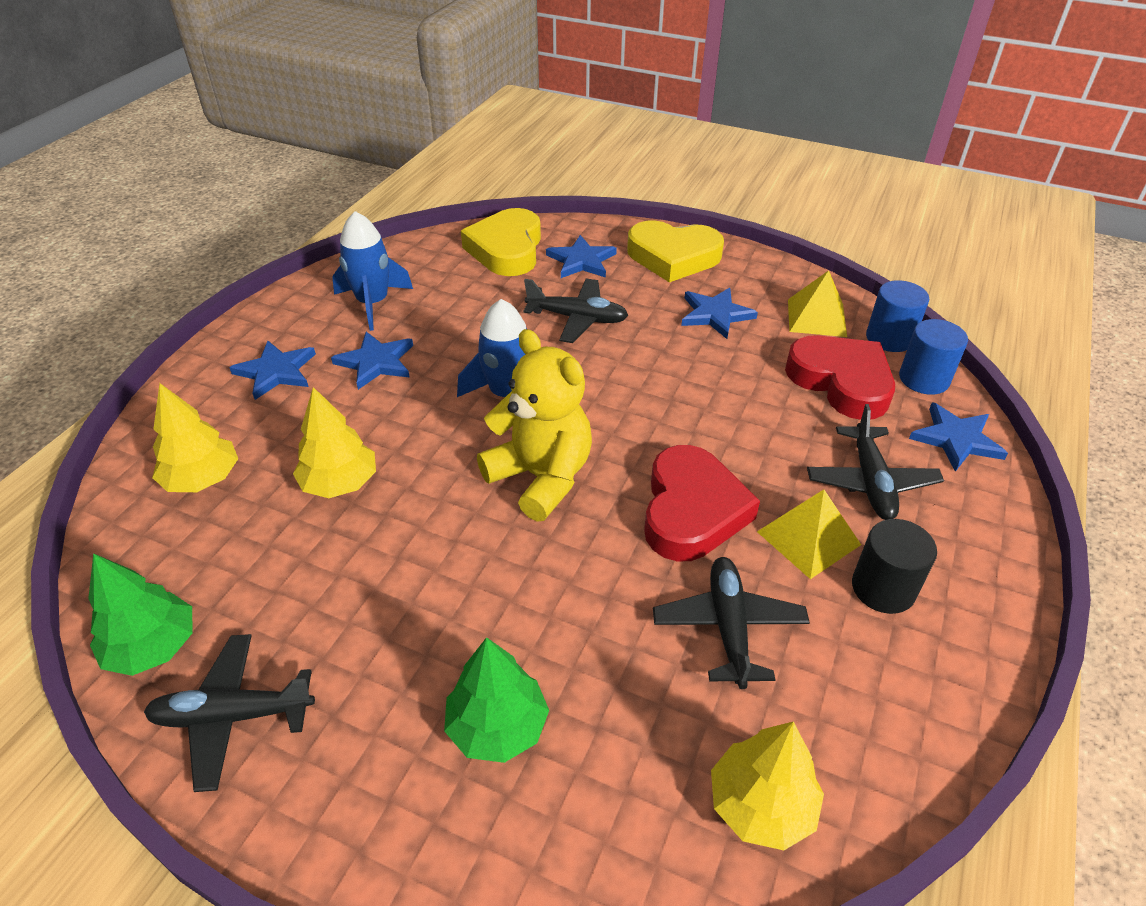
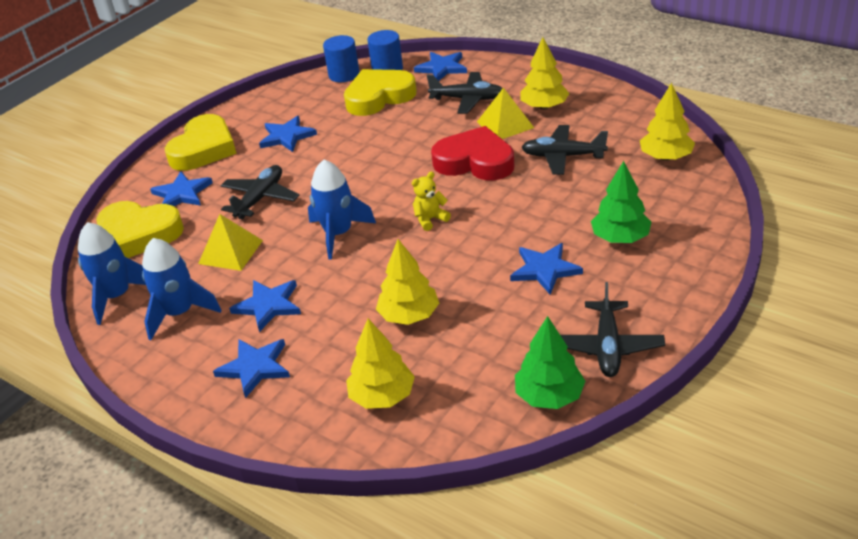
camera: 75 degrees left, 5 degrees down
(405, 259) = (117, 296): none -> blue rocket
(420, 622) = (545, 270): none -> blue star
(541, 477) = (430, 219): yellow teddy bear -> yellow teddy bear, size x0.46
(816, 317) = (310, 97): yellow pyramid -> yellow pyramid (230, 252)
(841, 382) = (379, 97): red heart -> yellow heart
(883, 588) = (544, 107): black cylinder -> yellow tree

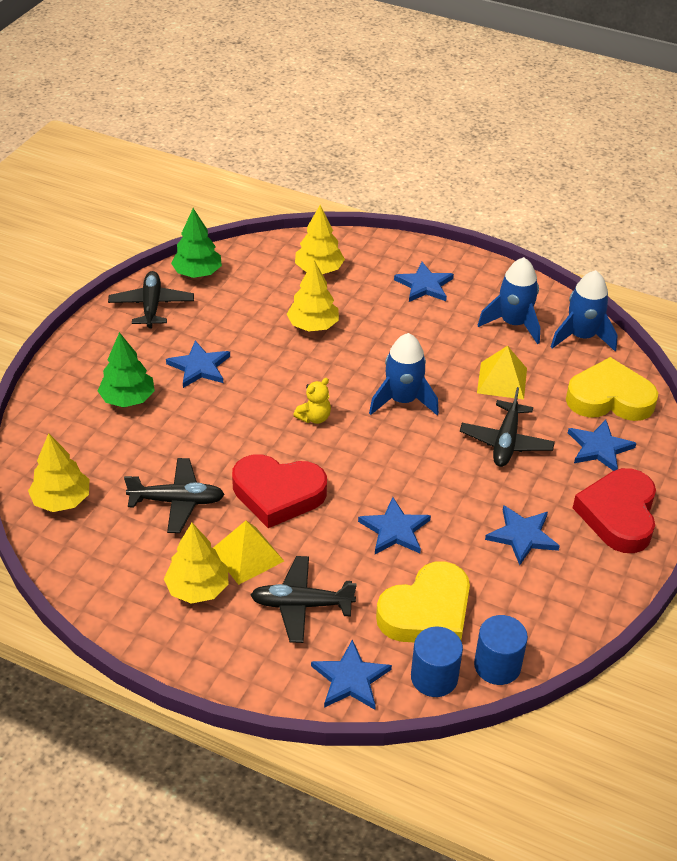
camera: 165 degrees right, 5 degrees up
(203, 149) = (618, 515): yellow heart -> red heart
(268, 305) = (438, 331): blue star -> blue star (395, 530)

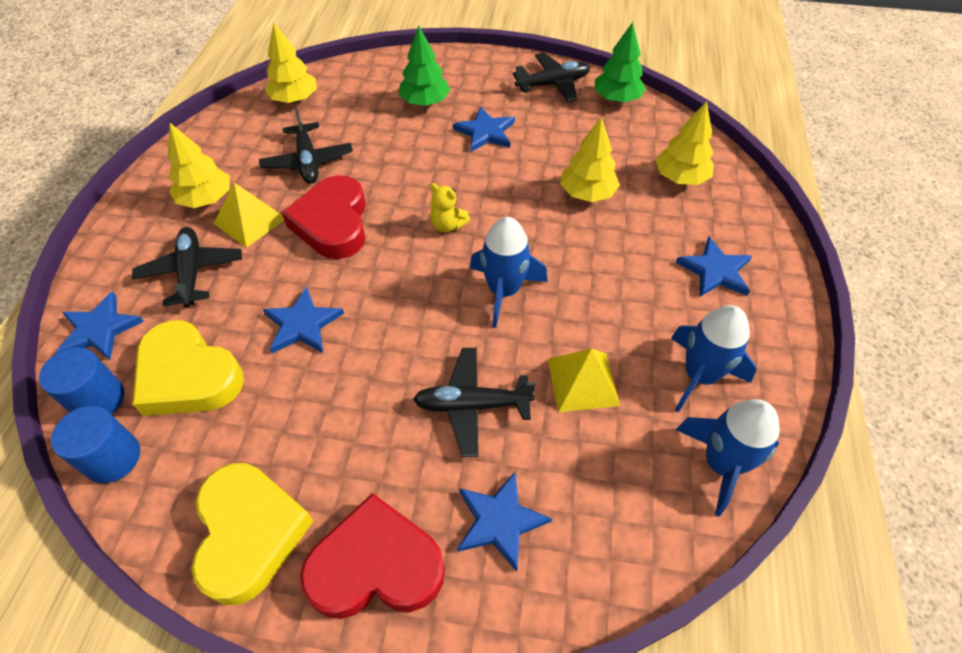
camera: 75 degrees right, 10 degrees up
(522, 536) = (315, 451): blue star -> none
(609, 398) = (607, 521): yellow heart -> yellow heart (249, 533)

